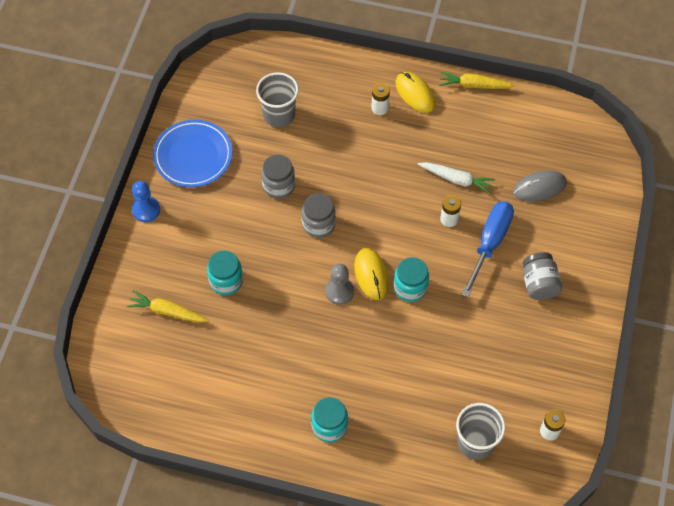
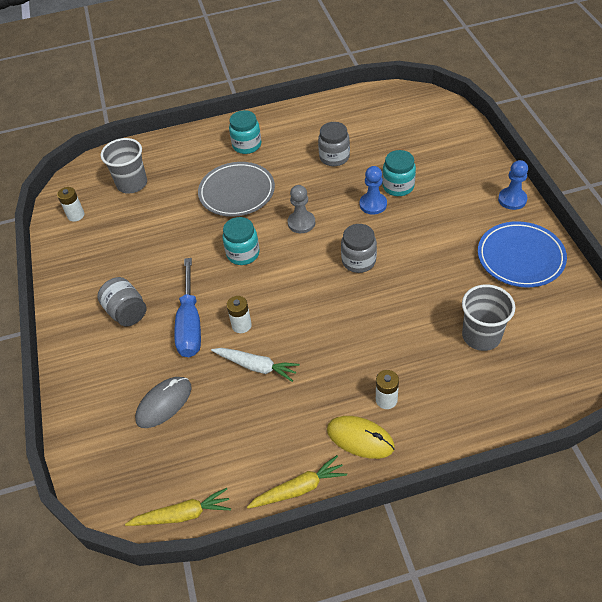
camera: 155 degrees right, 10 degrees down
(167, 311) = (423, 149): yellow carrot -> yellow carrot (182, 514)
(263, 274) = (373, 204): none -> blue pawn
(279, 186) = (421, 273): grey jar -> grey jar (334, 157)
(371, 275) = (283, 247): yellow mouse -> none
(376, 364) = (237, 192): none -> grey plate
(456, 179) = (256, 366): white carrot -> white carrot turned 150 degrees counterclockwise

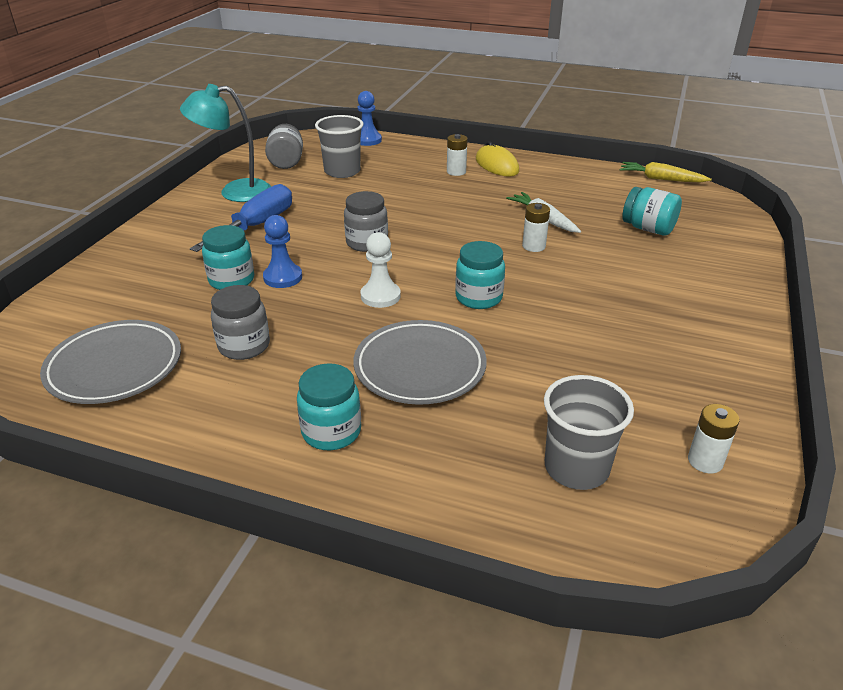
camera: 150 degrees left, 15 degrees down
(126, 312) = (660, 303): grey jar -> grey jar (286, 162)
(164, 403) = (648, 229): grey mouse -> turquoise jar
(190, 323) = (588, 267): blue screwdriver -> blue screwdriver (256, 226)
(299, 488) = (563, 163): yellow carrot -> none
(301, 223) = (380, 296): grey pawn -> white pawn
(376, 119) = (115, 367): none -> grey plate
(512, 199) = (160, 224): blue pawn -> blue pawn (367, 140)
(520, 257) = (235, 192): blue plate -> turquoise lamp

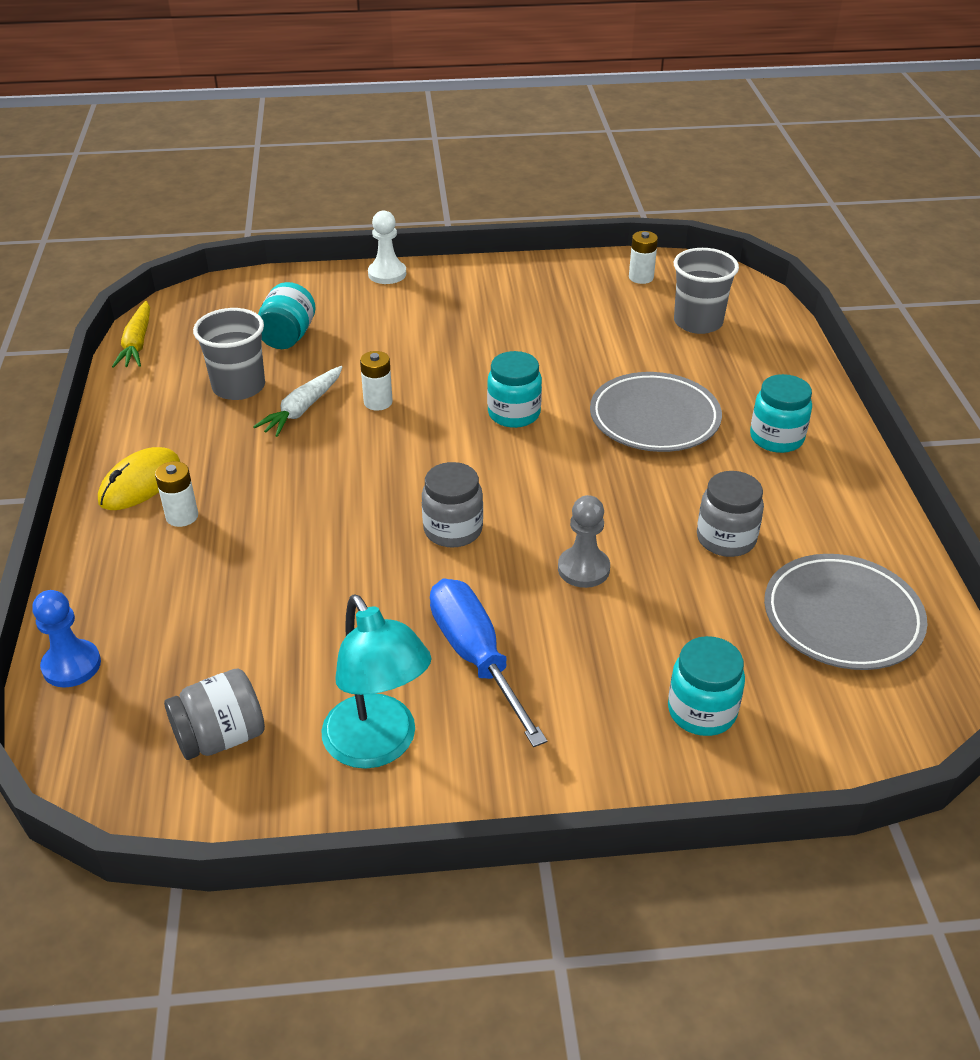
camera: 115 degrees left, 5 degrees up
(231, 280) = (624, 611): turquoise jar -> turquoise jar (701, 711)
(256, 226) = (476, 658): blue screwdriver -> blue screwdriver turned 60 degrees clockwise
(283, 277) = (583, 569): blue pawn -> grey pawn
(342, 171) = (233, 643): grey cup -> grey cup (239, 387)
(380, 296) = (562, 478): white pawn -> white pawn (387, 274)

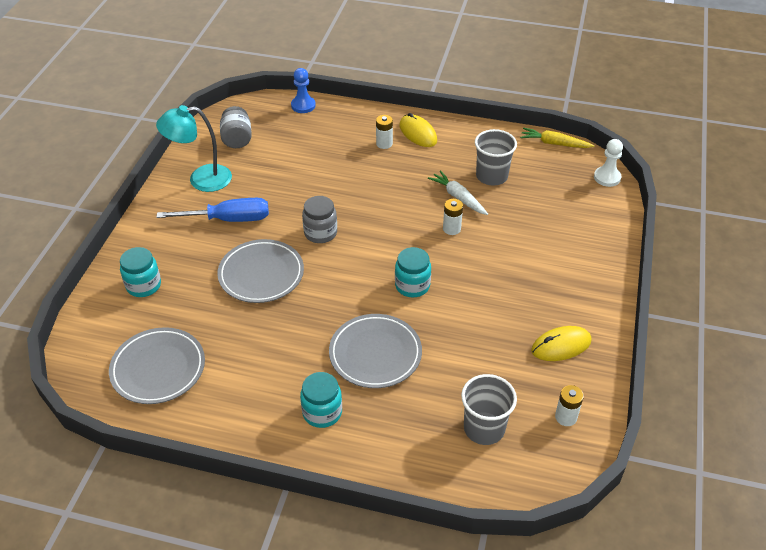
camera: 110 degrees right, 5 degrees up
(288, 337) = (541, 204): turquoise jar -> none
(387, 274) = (611, 265): white pawn -> white pawn (607, 177)
(542, 291) = (561, 346): none -> yellow mouse
(583, 569) = (261, 274): grey pawn -> grey plate
(726, 539) = (247, 343): grey jar -> none

